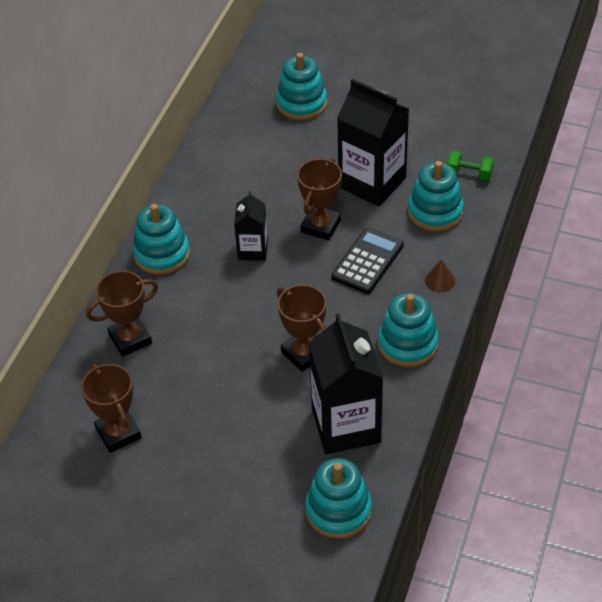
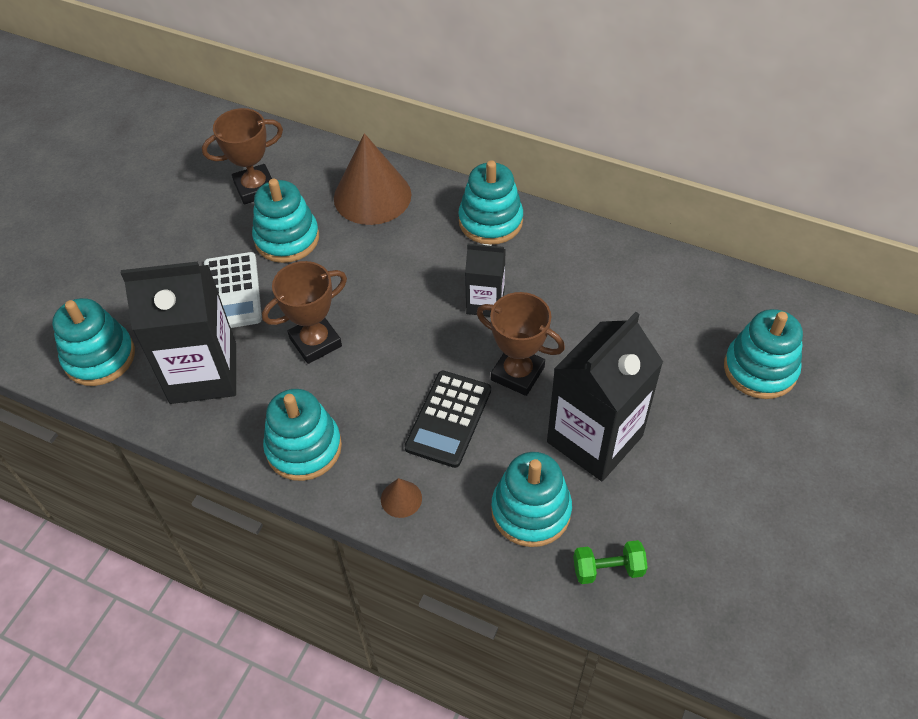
camera: 95 degrees right, 5 degrees up
(130, 339) = (372, 196): brown trophy -> brown cone
(186, 395) = (287, 239): none -> turquoise stacking toy
(253, 424) = (232, 292): none -> white calculator
(367, 261) = (448, 419): black calculator -> black calculator turned 75 degrees clockwise
(469, 173) = (608, 569): green dumbbell -> green dumbbell turned 60 degrees clockwise

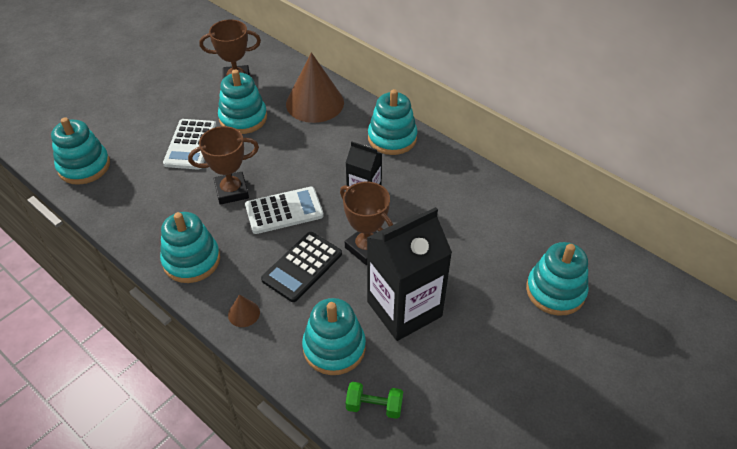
camera: 15 degrees right, 5 degrees down
(203, 373) = (147, 193): black carton -> none
(394, 351) = (284, 211): none -> white calculator

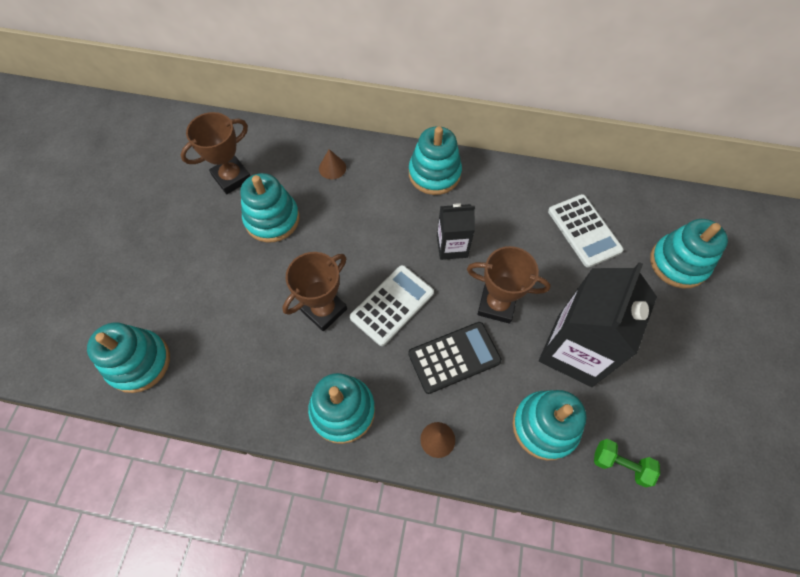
camera: 30 degrees left, 15 degrees up
(190, 144) = (239, 277): white calculator -> white calculator (584, 231)
(302, 267) = (454, 357): black calculator -> black calculator turned 120 degrees counterclockwise
(315, 103) = (332, 168): brown cone -> brown cone, size x0.42
(374, 406) = (620, 464): green dumbbell -> green dumbbell turned 45 degrees clockwise

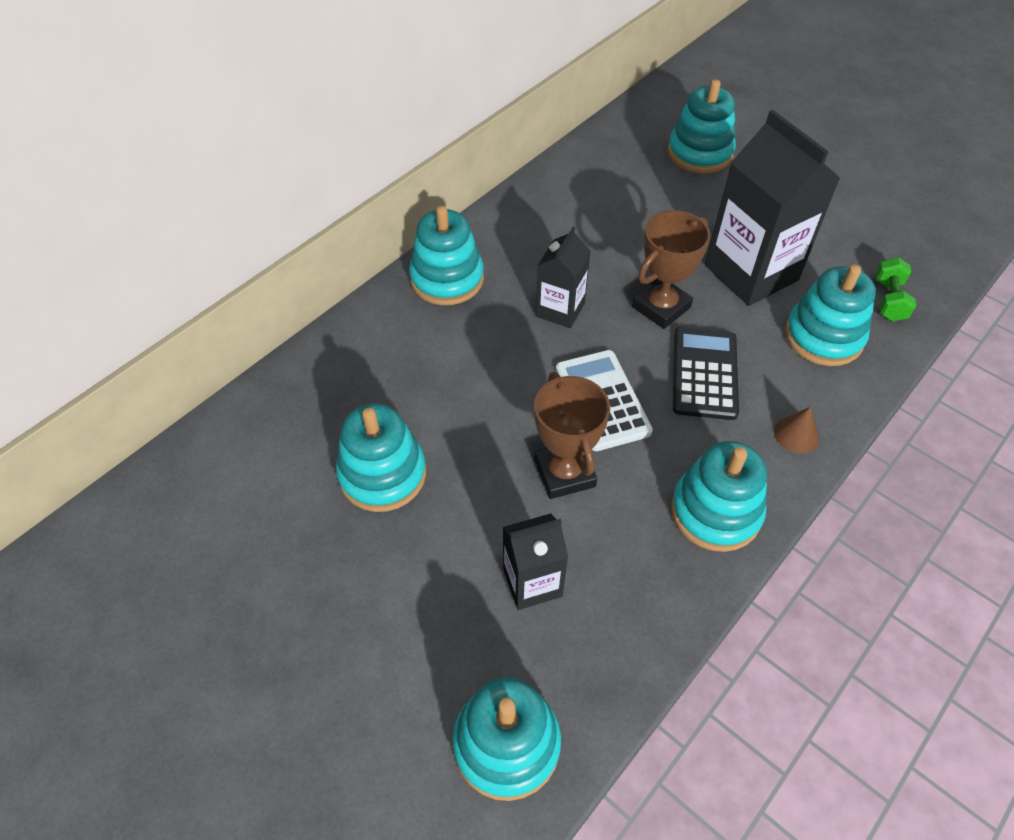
camera: 60 degrees left, 10 degrees down
(232, 177) = (270, 496): brown trophy -> none
(240, 328) = (532, 582): none -> black carton
(332, 168) = (353, 373): brown cone -> none
(584, 231) = (617, 197): white calculator -> none
(620, 464) = (889, 300): green dumbbell -> green dumbbell turned 45 degrees counterclockwise

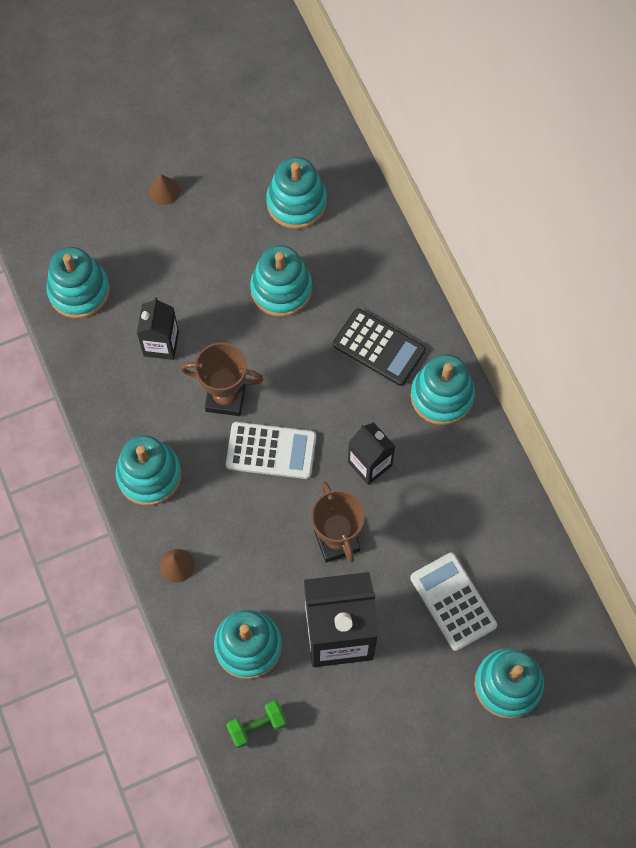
camera: 115 degrees right, 15 degrees up
(240, 509) = (296, 202): none -> turquoise stacking toy
(276, 700) = (164, 191): none -> brown cone
(655, 206) = (453, 601): none -> white calculator
(704, 374) = (258, 534): black calculator -> black calculator (379, 347)
(889, 300) = (257, 726): green dumbbell -> green dumbbell turned 60 degrees counterclockwise

